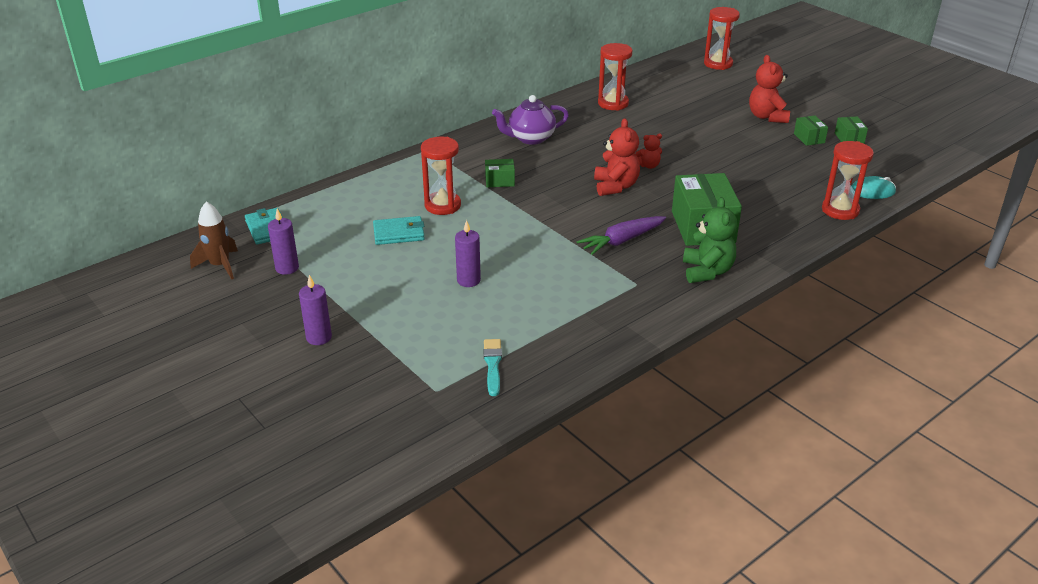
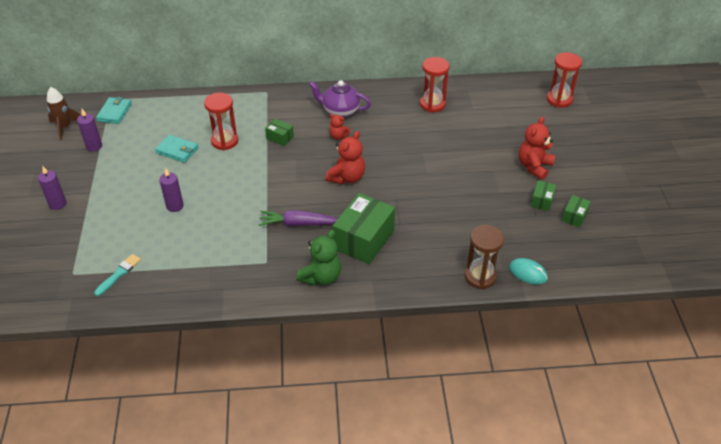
camera: 35 degrees right, 10 degrees up
(648, 166) = (390, 170): red teddy bear -> red teddy bear (338, 136)
(840, 210) = (480, 276): red hourglass -> brown hourglass

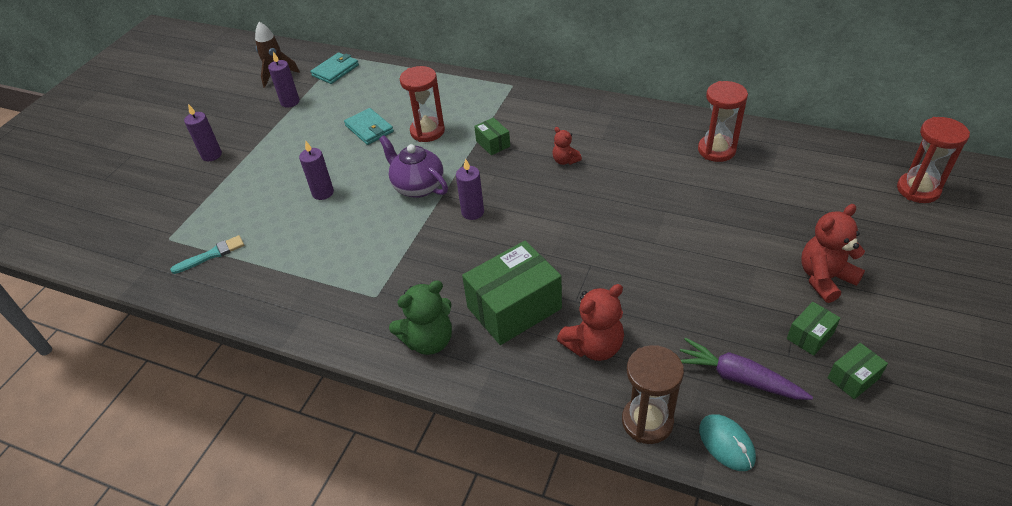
camera: 30 degrees right, 0 degrees up
(296, 188) = (472, 212): none -> purple candle
(297, 224) = (444, 258): purple carrot -> purple carrot (738, 378)
(340, 111) = (587, 129): purple teapot -> purple teapot (418, 187)
(347, 177) = (544, 216): red teddy bear -> red teddy bear (594, 346)

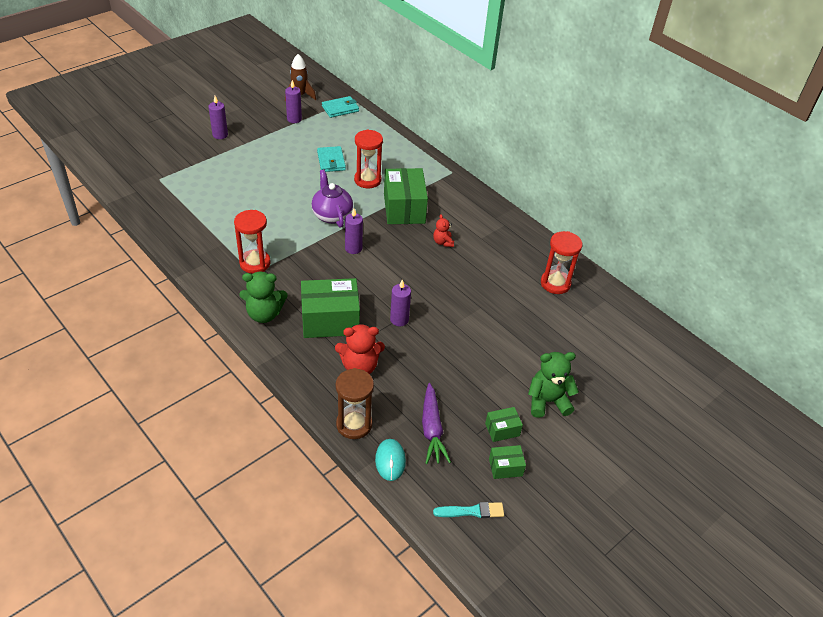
camera: 20 degrees right, 0 degrees up
(211, 255) = (177, 201): turquoise brush -> turquoise brush (472, 511)
(323, 193) = (270, 192): purple candle -> purple candle (399, 319)
(493, 144) = (404, 208): green box -> green box, size x2.10
(738, 378) = (432, 429): purple carrot -> purple carrot turned 150 degrees counterclockwise
(824, 278) = (547, 401): red teddy bear -> green teddy bear
(918, 190) = (676, 378): red hourglass -> red hourglass (255, 263)

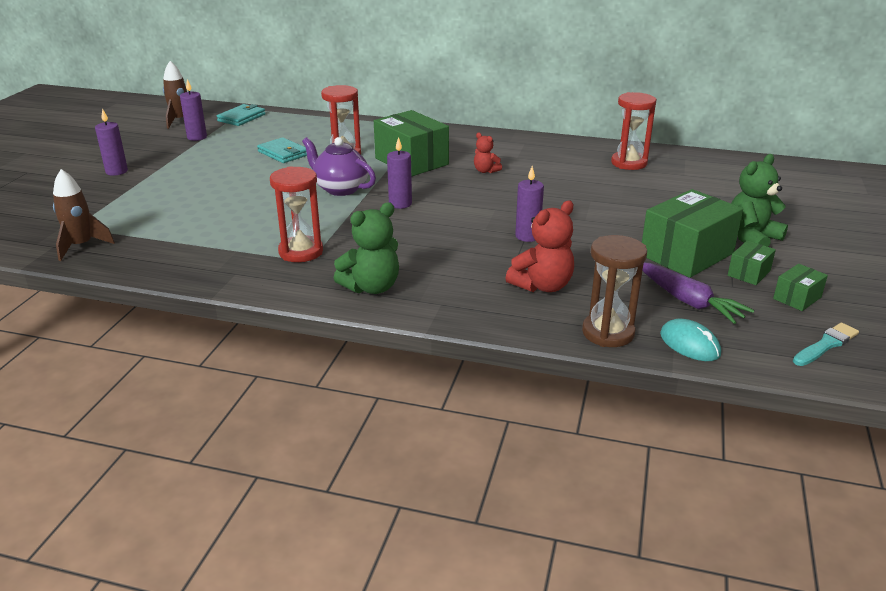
camera: 30 degrees left, 15 degrees down
(149, 198) = (81, 246): none -> brown rocket
(330, 320) = (456, 263): green box -> green box (686, 254)

